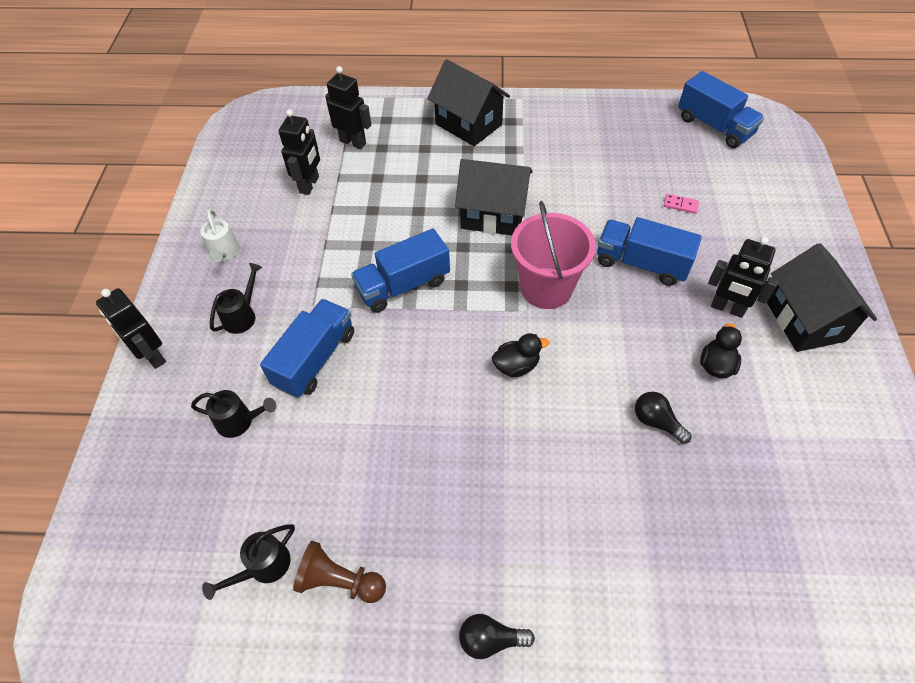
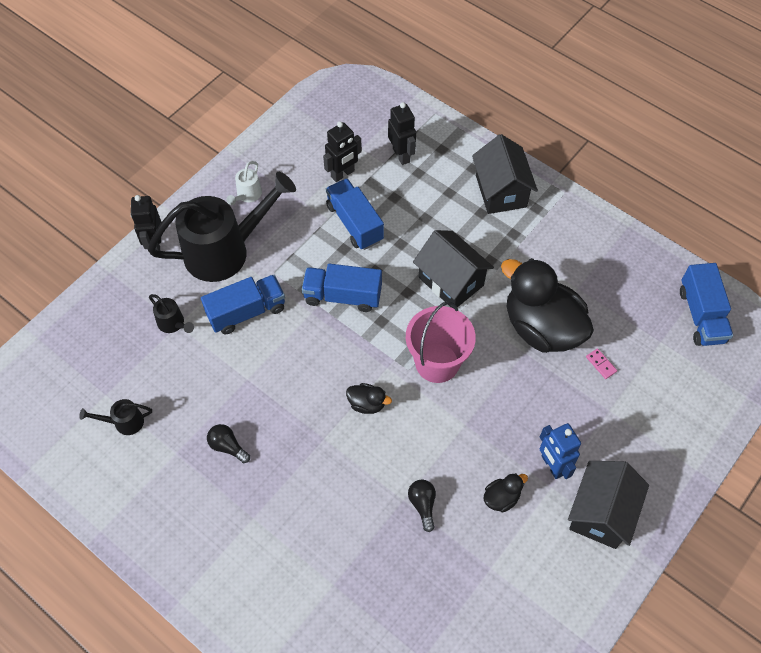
camera: 35 degrees right, 5 degrees up
(242, 315) = (226, 250): black watering can -> black watering can, size x2.43
(340, 581) = (157, 460): brown pawn -> none
(490, 639) = (210, 552): black light bulb -> black light bulb (228, 446)
(605, 206) = (541, 327): none -> black duck
(641, 263) = (523, 390): blue truck -> blue truck (354, 223)
(727, 308) = (552, 465): black robot -> blue robot

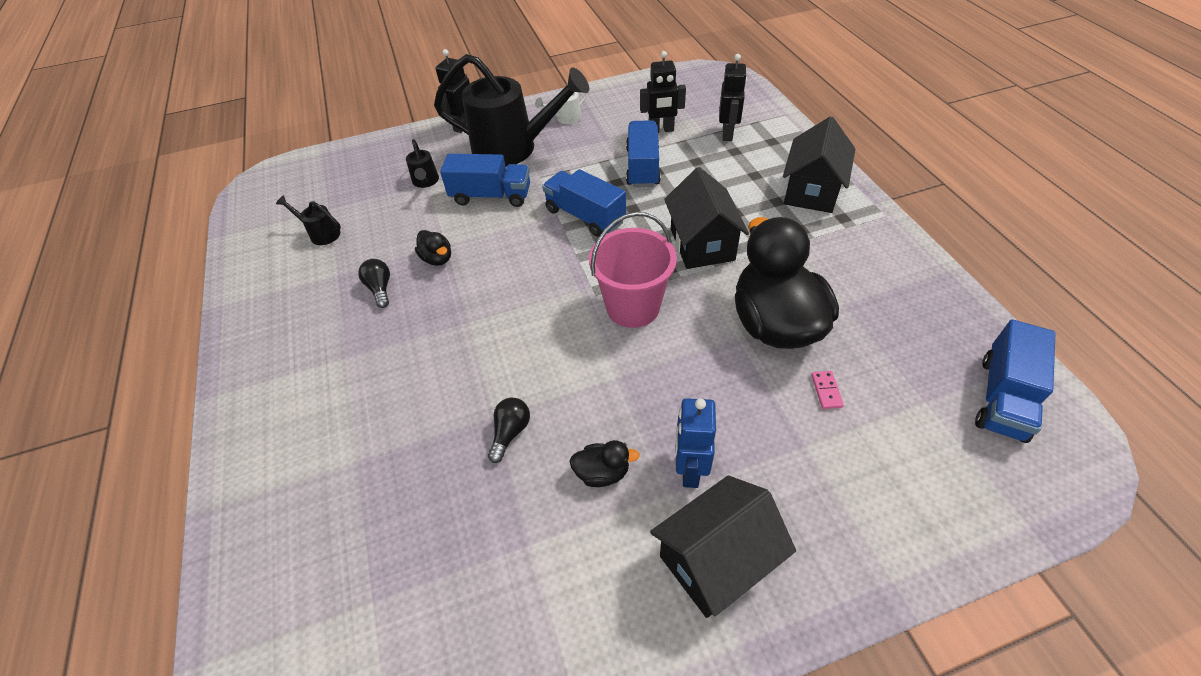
camera: 35 degrees right, 10 degrees down
(367, 404) = (533, 311): black duck -> black duck (437, 259)

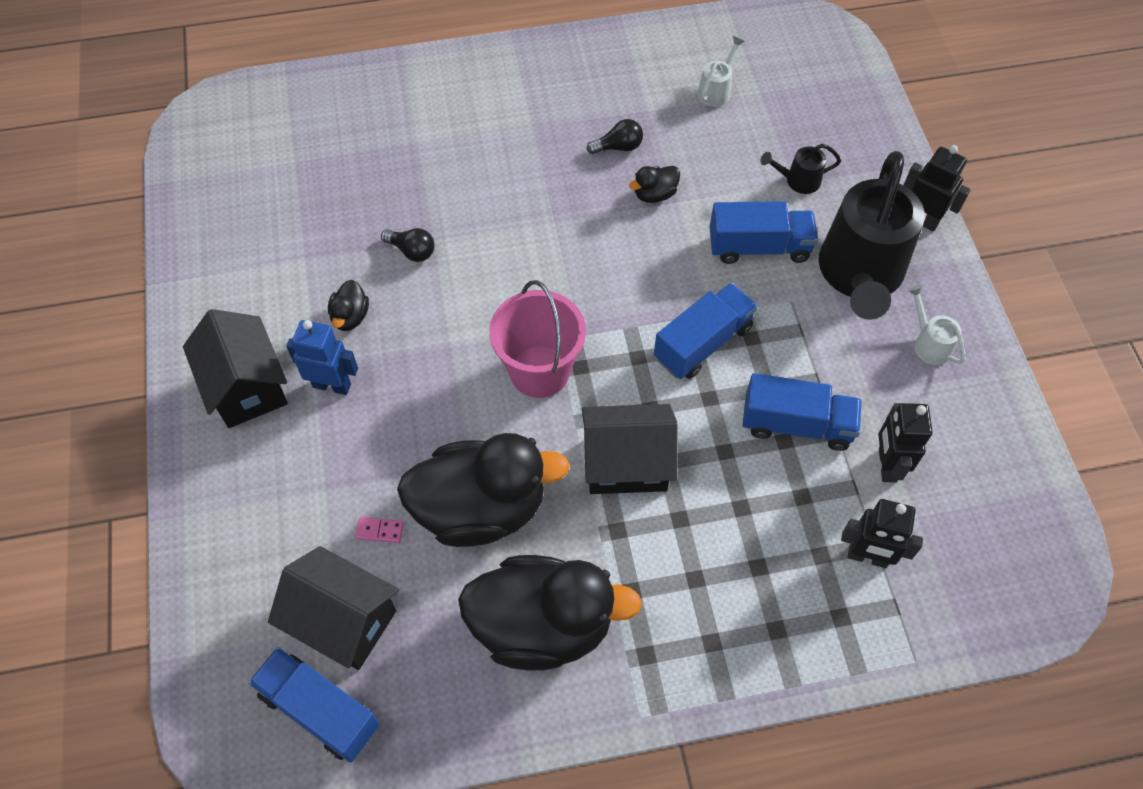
camera: 95 degrees right, 10 degrees up
(321, 233) = (716, 90): black watering can -> white watering can
(491, 196) = (759, 247): blue truck -> blue truck turned 105 degrees counterclockwise
(811, 191) = (709, 633): black house -> black house (343, 621)
(852, 271) = (542, 625): none -> black duck

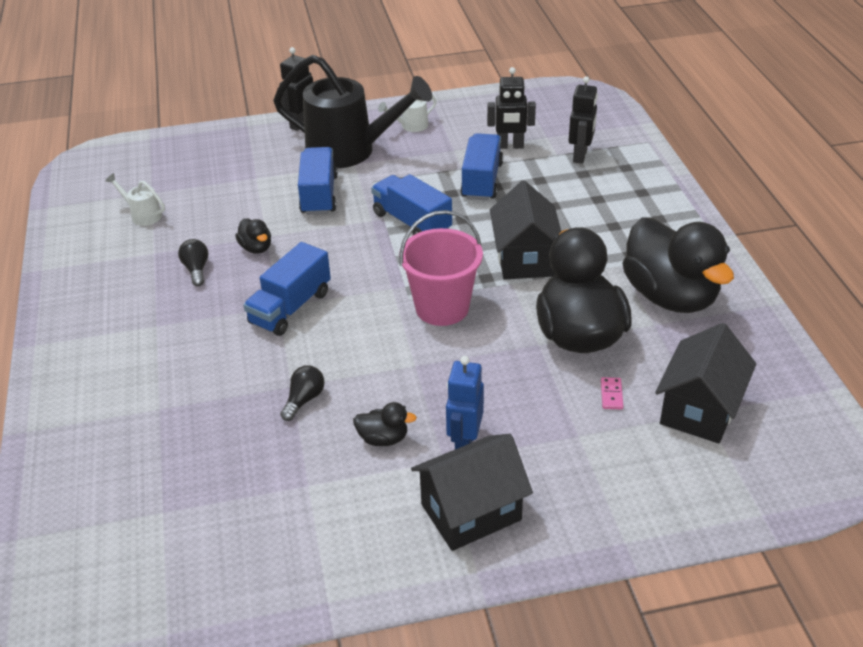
camera: 90 degrees left, 20 degrees down
(320, 710) = (780, 416): blue truck -> blue truck (290, 308)
(542, 625) = (670, 296): black duck -> black duck turned 150 degrees clockwise
(797, 180) = (254, 176): black watering can -> none

